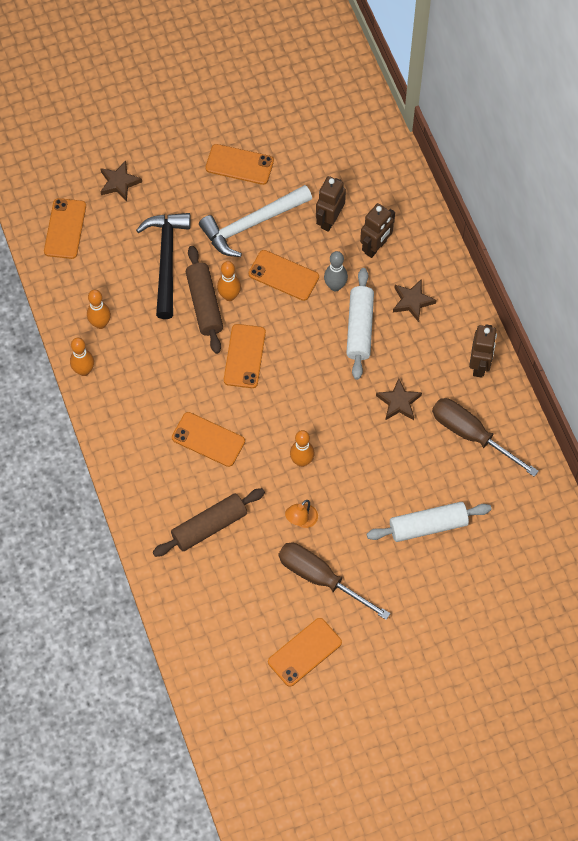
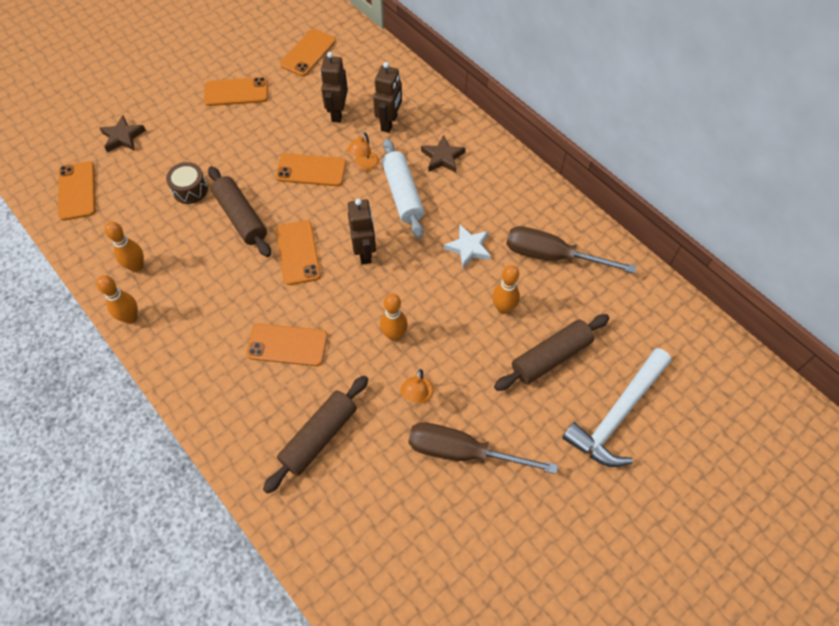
camera: 20 degrees left, 5 degrees down
(166, 260) = (190, 189): black hammer -> brown drum
(229, 296) = (264, 203): orange bowling pin -> orange bowling pin (503, 308)
(251, 224) = (264, 136): white hammer -> white hammer (617, 414)
(305, 652) = (479, 545): orange phone -> orange phone (308, 53)
(335, 286) = (364, 165): grey bowling pin -> orange lamp
(398, 402) = (468, 248): brown star -> white star
(428, 526) = (551, 357): white rolling pin -> brown rolling pin
(479, 365) = (529, 192): brown robot -> brown robot (364, 252)

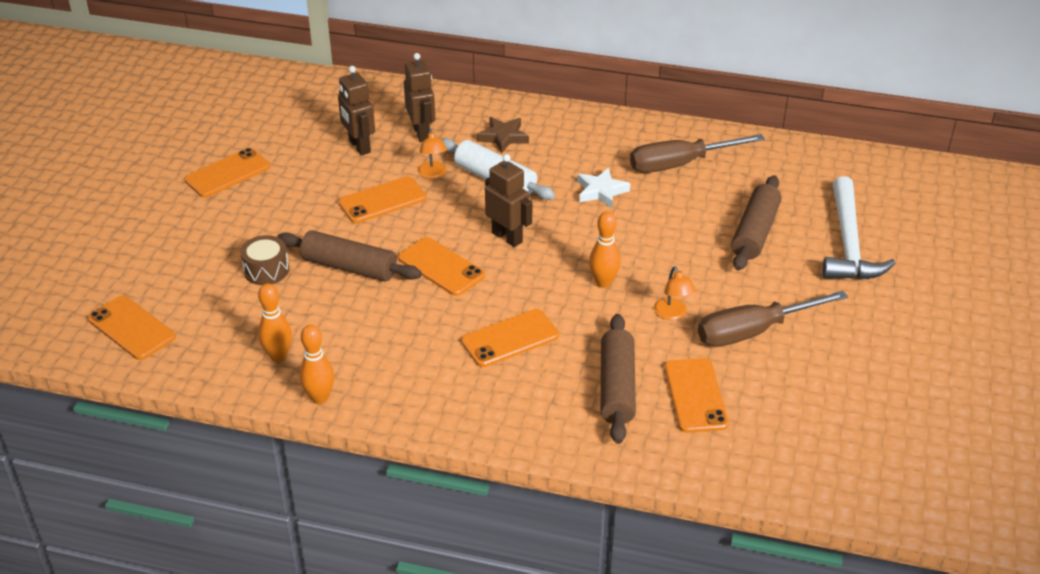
camera: 35 degrees left, 20 degrees down
(123, 137) = (135, 262): brown star -> none
(308, 53) = (273, 112): orange phone -> orange phone (695, 395)
(503, 308) = (678, 218): orange bowling pin -> none

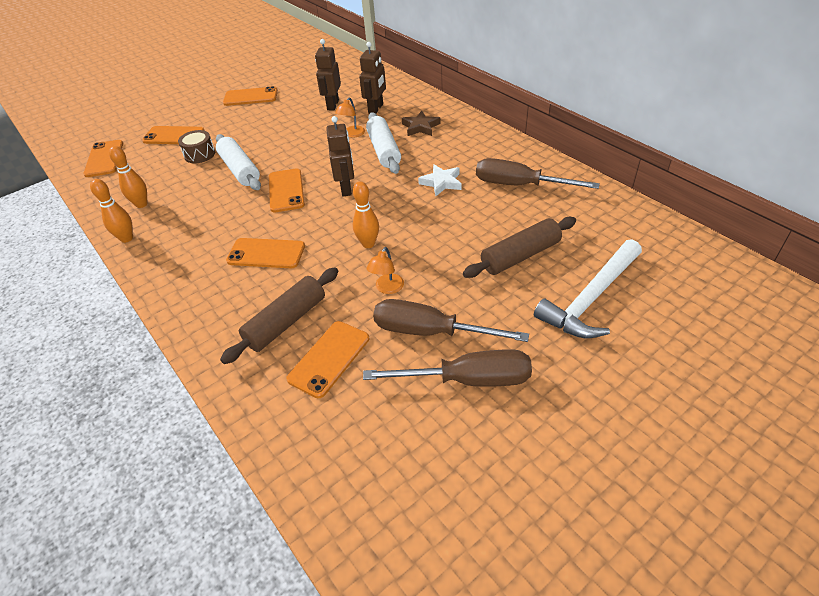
camera: 40 degrees right, 5 degrees up
(349, 267) = (240, 170): brown rolling pin -> white rolling pin
(382, 200) = (305, 139): orange phone -> orange phone (174, 136)
(825, 352) = (468, 380): none -> brown screwdriver

